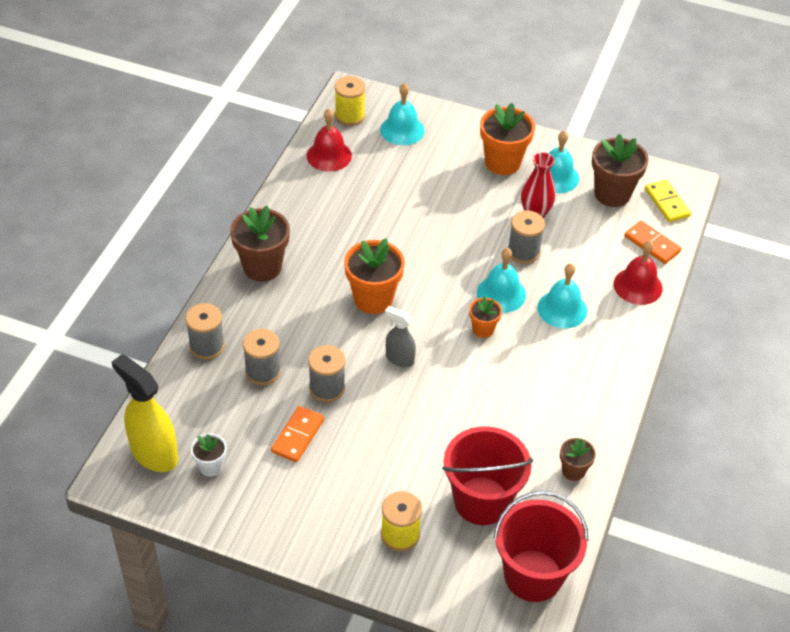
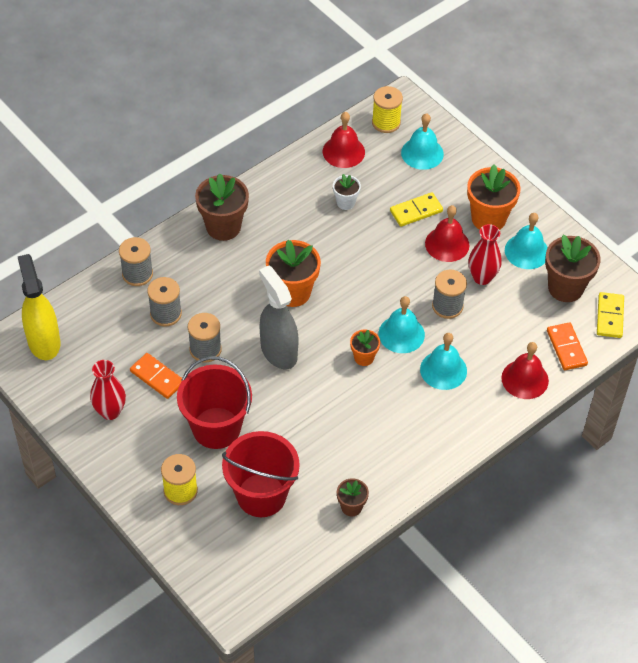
camera: 30 degrees right, 5 degrees up
(211, 466) = (78, 371): white flower pot -> white flower pot (345, 202)
(273, 491) = (110, 411): none -> red vase
(297, 435) = (157, 377): orange domino -> orange domino turned 75 degrees clockwise
(399, 359) = (278, 351): grey spray bottle -> grey spray bottle, size x1.75
(434, 181) = (416, 211): none -> yellow domino
(482, 198) = (447, 244): none -> red bell
(533, 575) = (259, 571): red bucket -> red bucket (216, 428)

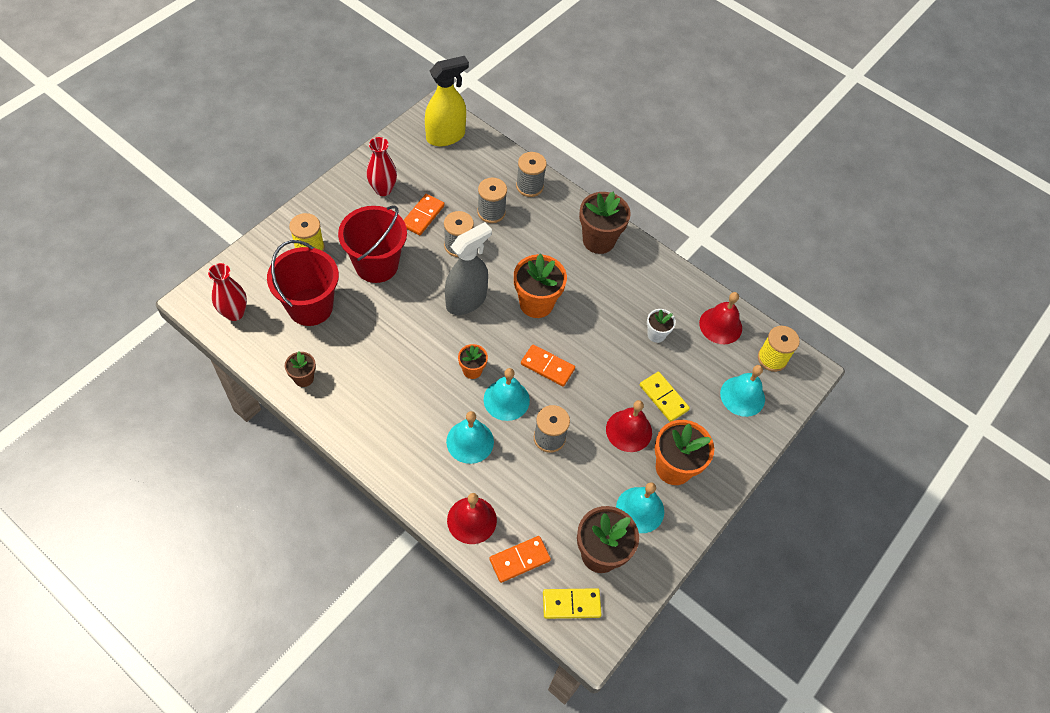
camera: 75 degrees right, 5 degrees up
(368, 295) = (547, 366): none -> orange domino
(482, 277) = (593, 468): red vase -> red vase (234, 313)

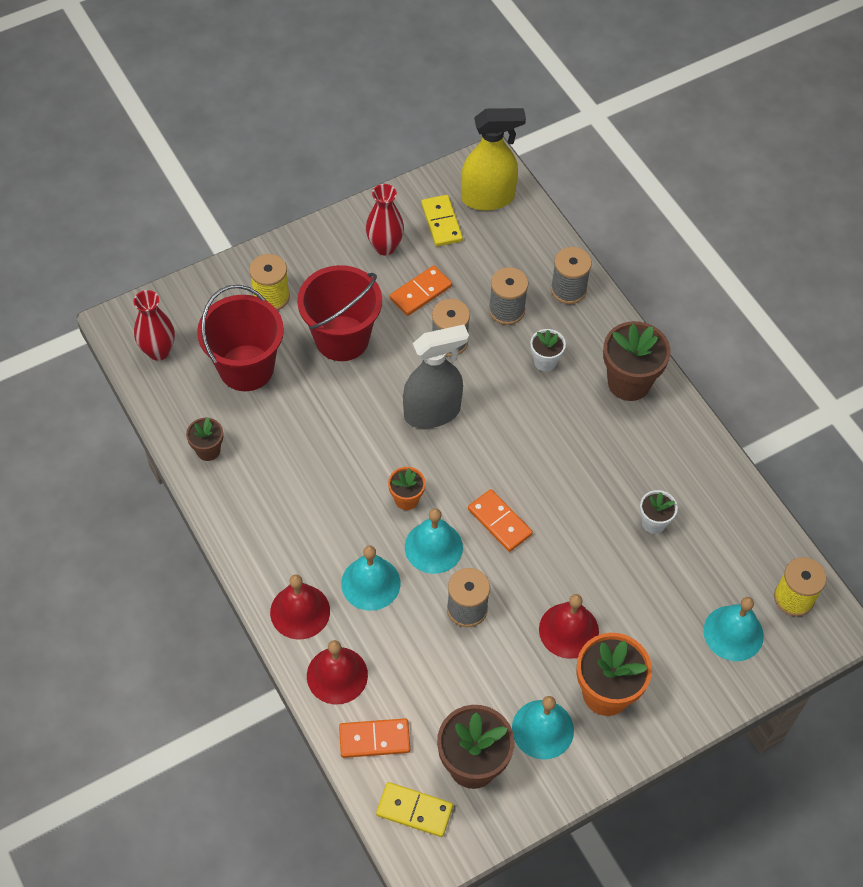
camera: 25 degrees right, 0 degrees up
(533, 241) = (545, 361): none -> white flower pot
(536, 303) = (517, 440): orange flower pot -> none
(663, 398) = (629, 604): yellow domino -> yellow domino (441, 222)
(720, 325) = (743, 535): red bell -> red bell (300, 611)

